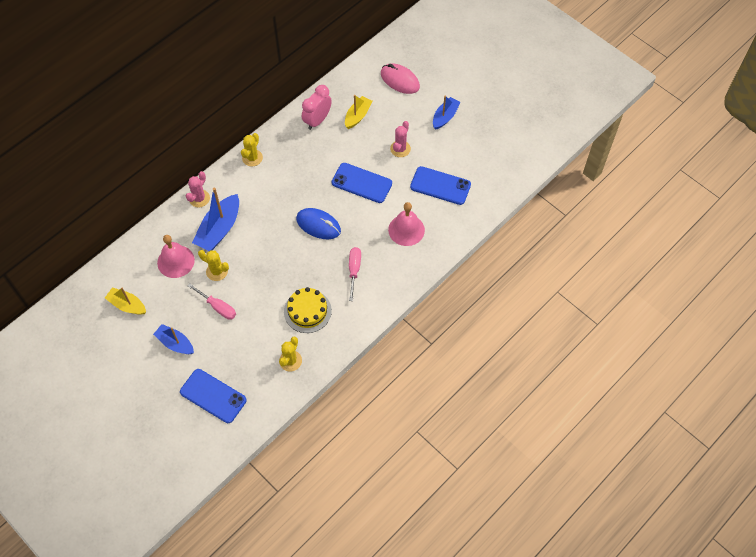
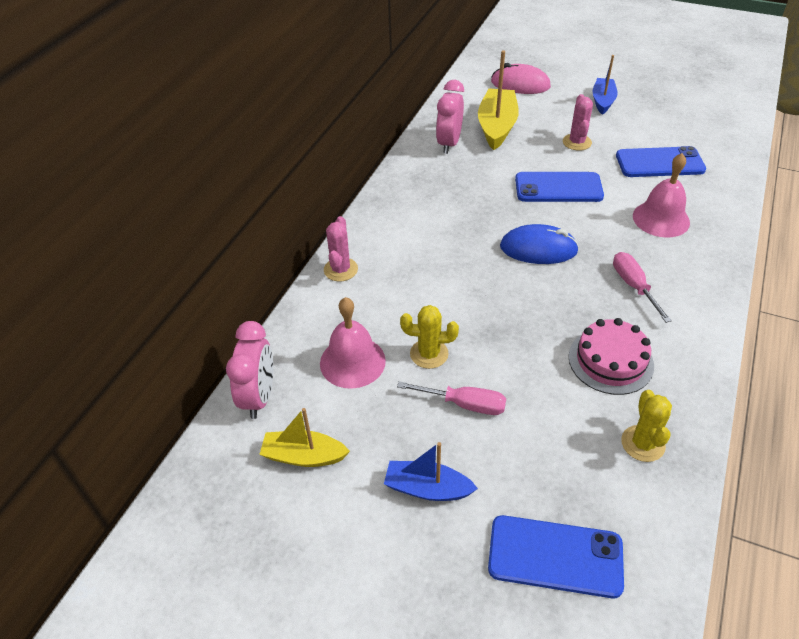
camera: 20 degrees left, 15 degrees down
(120, 264) = (259, 397): none -> pink clock
(219, 229) = (396, 298): blue boat -> none
(252, 158) = (388, 203): yellow cactus -> none
(307, 311) = (610, 361): yellow cake -> pink cake
(357, 116) = (497, 127): yellow boat -> yellow boat, size x1.58

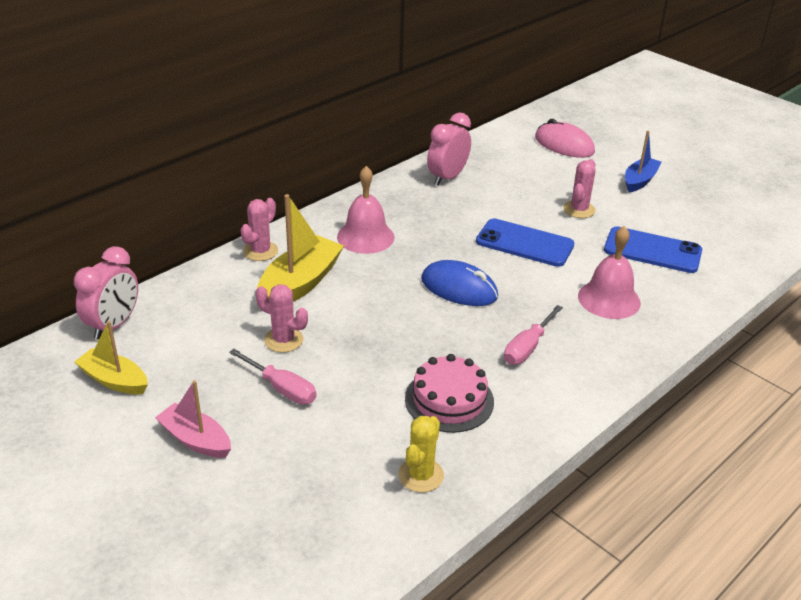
camera: 20 degrees right, 10 degrees down
(352, 362) = (212, 324): pink bell -> pink bell (365, 237)
(427, 488) = (196, 440): blue boat -> pink boat
(429, 354) = (283, 340): yellow cactus -> pink cactus
(497, 127) = (507, 175): yellow boat -> yellow boat (300, 284)
(555, 556) = (262, 530): blue phone -> none
(634, 286) = (528, 347): pink screwdriver -> pink screwdriver turned 150 degrees counterclockwise

